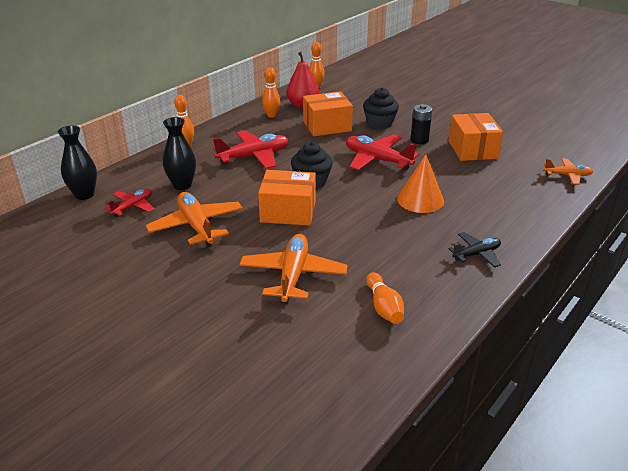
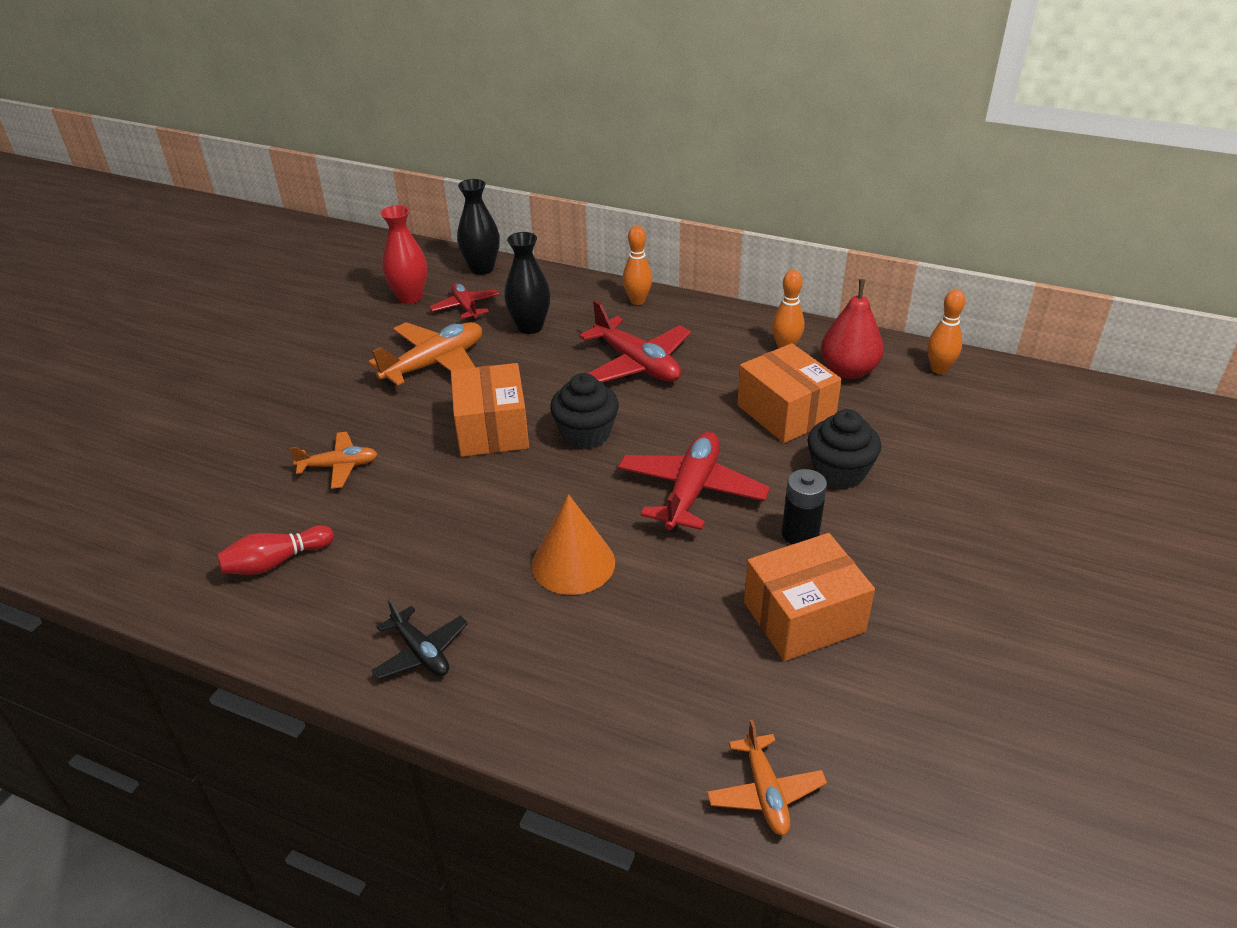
camera: 75 degrees right, 5 degrees up
(94, 229) = (410, 297): none -> red vase
(133, 207) = (466, 307): red plane -> red plane turned 135 degrees counterclockwise
(293, 275) = (339, 466): orange plane -> orange plane, size x0.59
(384, 307) = (276, 562): orange bowling pin -> red bowling pin

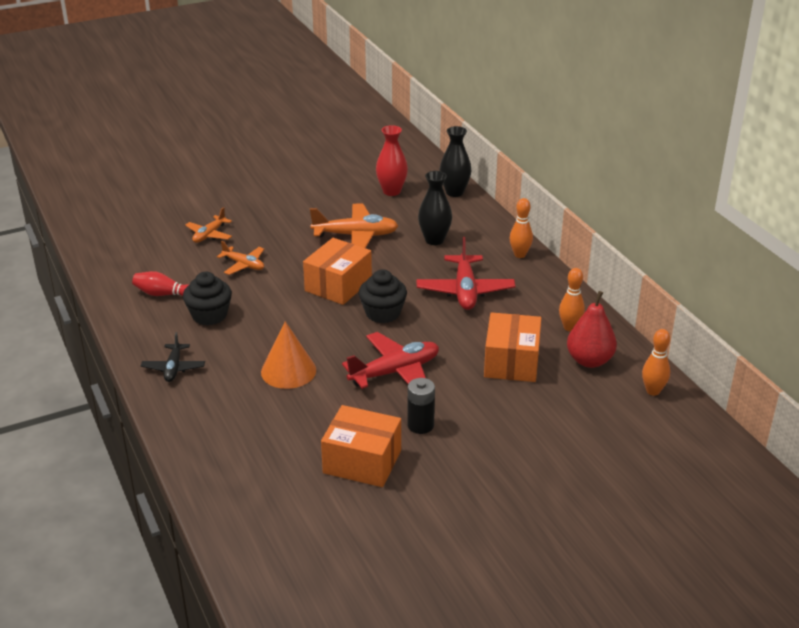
camera: 40 degrees right, 5 degrees down
(466, 307) = (414, 211): red plane -> none
(765, 792) = (235, 515): orange plane -> orange plane (209, 235)
(839, 472) = (492, 409): black cupcake -> black cupcake (209, 315)

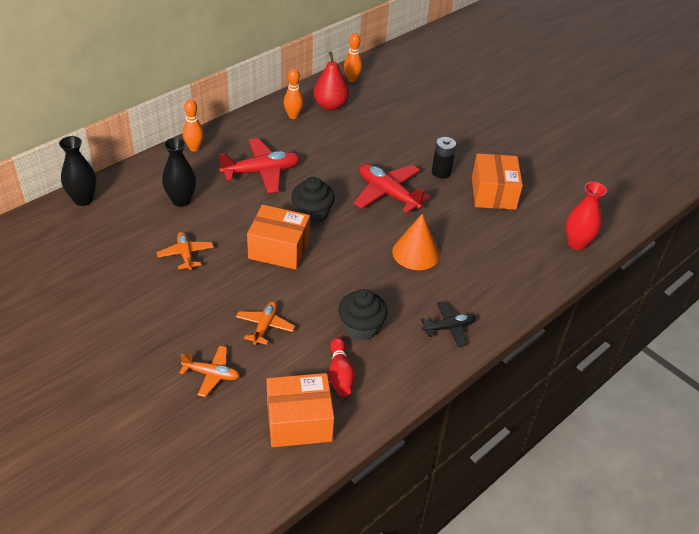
camera: 110 degrees left, 10 degrees up
(355, 236) = (186, 254): orange plane -> orange plane, size x0.59
(391, 191) = (87, 245): red vase -> red vase (576, 243)
(511, 362) = (348, 139): orange box -> orange box (299, 421)

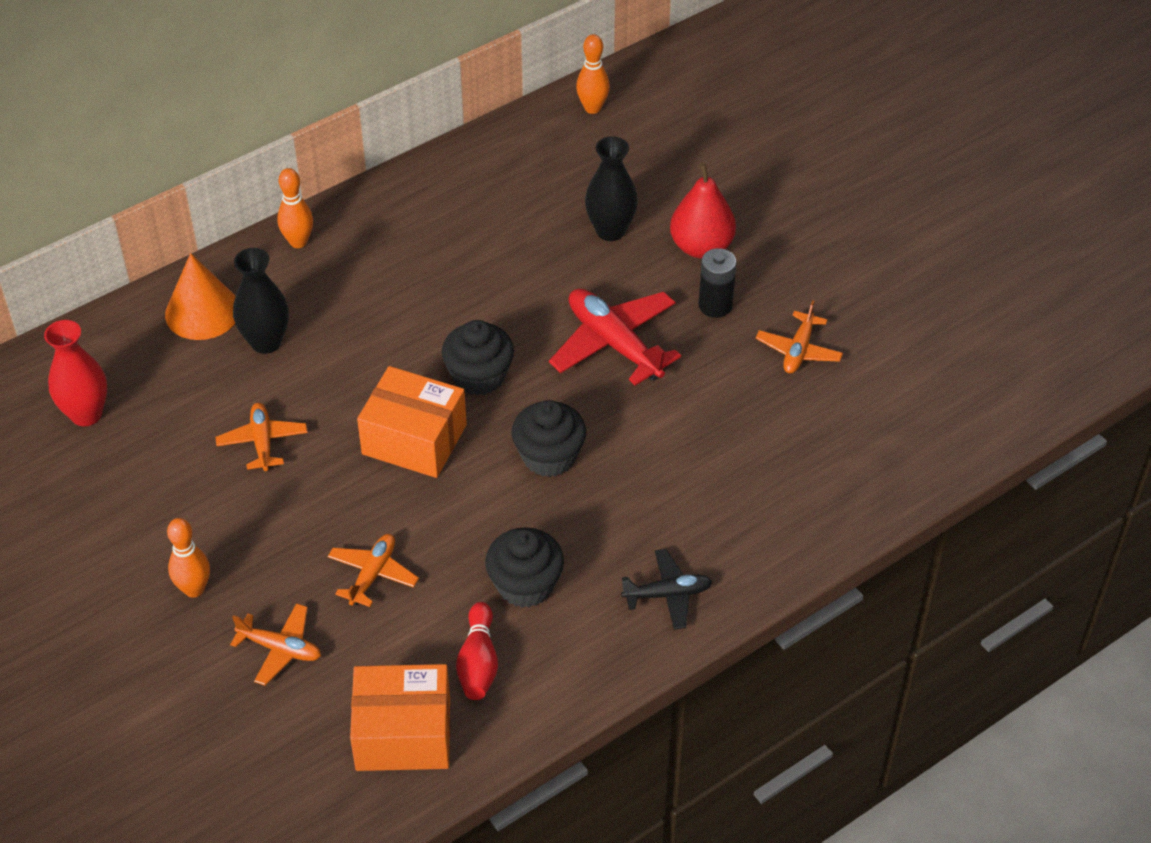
camera: 10 degrees right, 5 degrees up
(83, 200) = (108, 334): black vase -> black vase (610, 230)
(261, 172) = (405, 293): red plane -> none
(293, 116) = (476, 182): orange bowling pin -> orange bowling pin (194, 589)
(330, 105) = (544, 162): red pear -> red pear (701, 247)
(361, 254) = (549, 456): none -> black cupcake
(416, 253) = (640, 457): orange cone -> orange cone (202, 312)
(493, 193) = (798, 350): orange box -> orange plane
(576, 243) = (922, 454): red vase -> red vase (86, 414)

